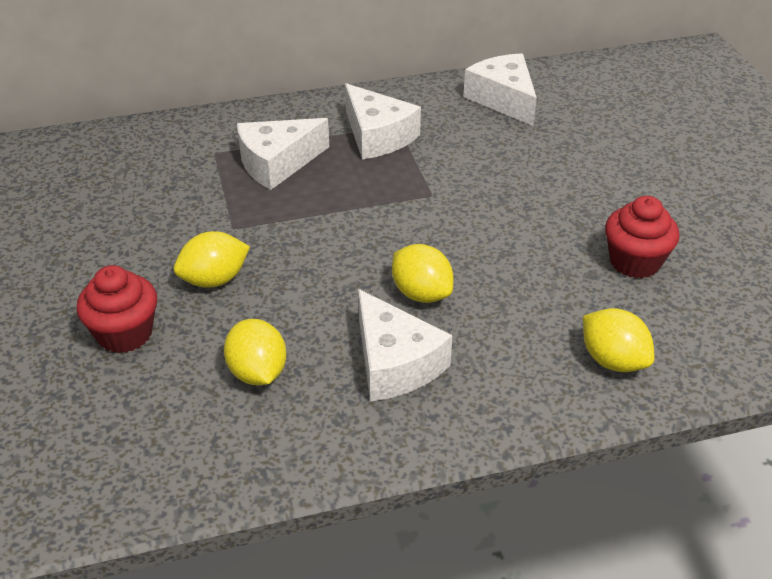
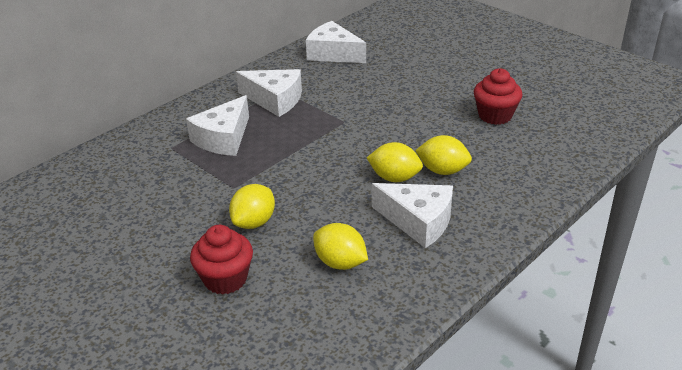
camera: 30 degrees left, 5 degrees down
(613, 360) = (534, 170): yellow lemon -> yellow lemon (442, 171)

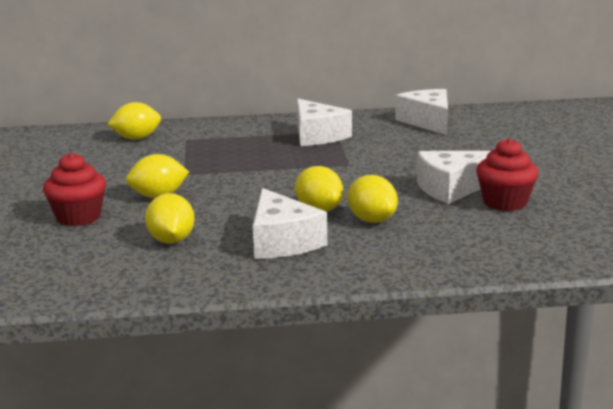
camera: 40 degrees right, 15 degrees down
(123, 165) = (136, 138): none -> yellow lemon
(223, 138) = (232, 145): white cheese -> white cheese (452, 188)

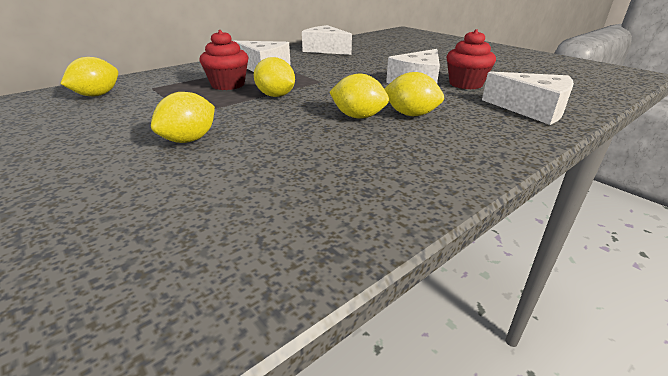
camera: 35 degrees left, 10 degrees up
(78, 217) = (115, 187): red cupcake -> red cupcake (228, 85)
(171, 240) = (268, 181): yellow lemon -> yellow lemon (275, 95)
(282, 241) = (377, 150): white cheese -> white cheese (532, 109)

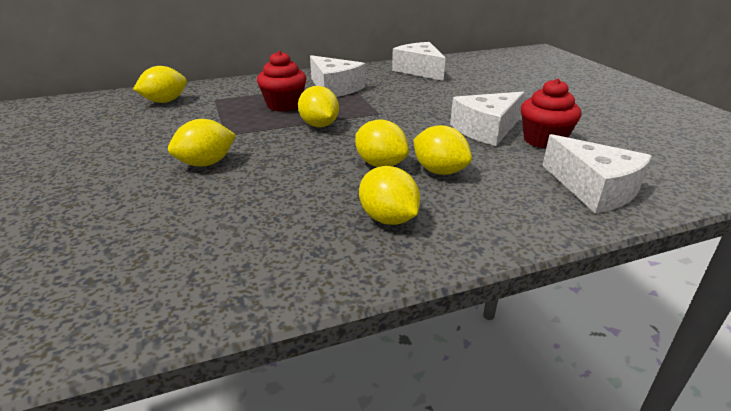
camera: 20 degrees right, 0 degrees up
(405, 155) = (388, 219): none -> yellow lemon

